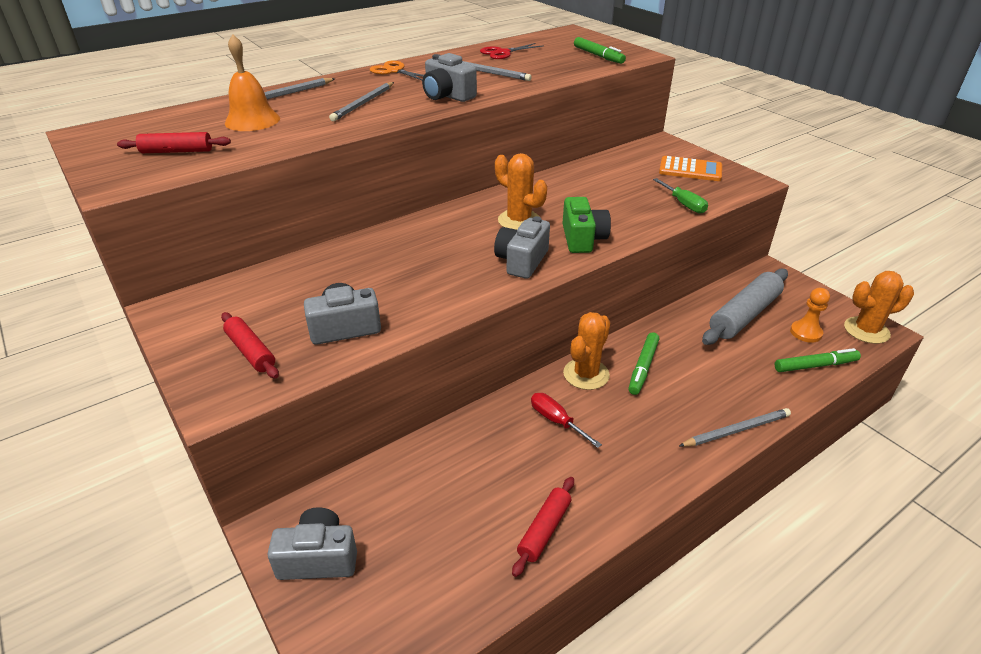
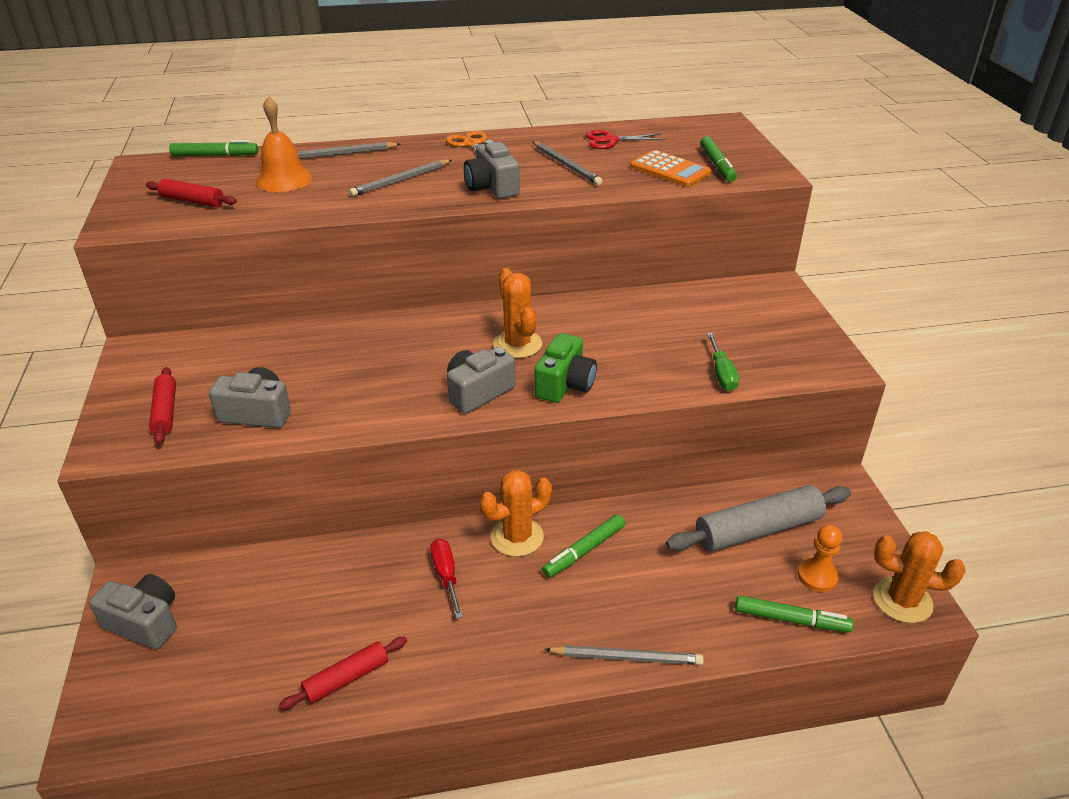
camera: 25 degrees right, 0 degrees up
(159, 114) = (215, 155): none -> green marker
(690, 170) = (775, 331): orange calculator -> orange calculator (670, 170)

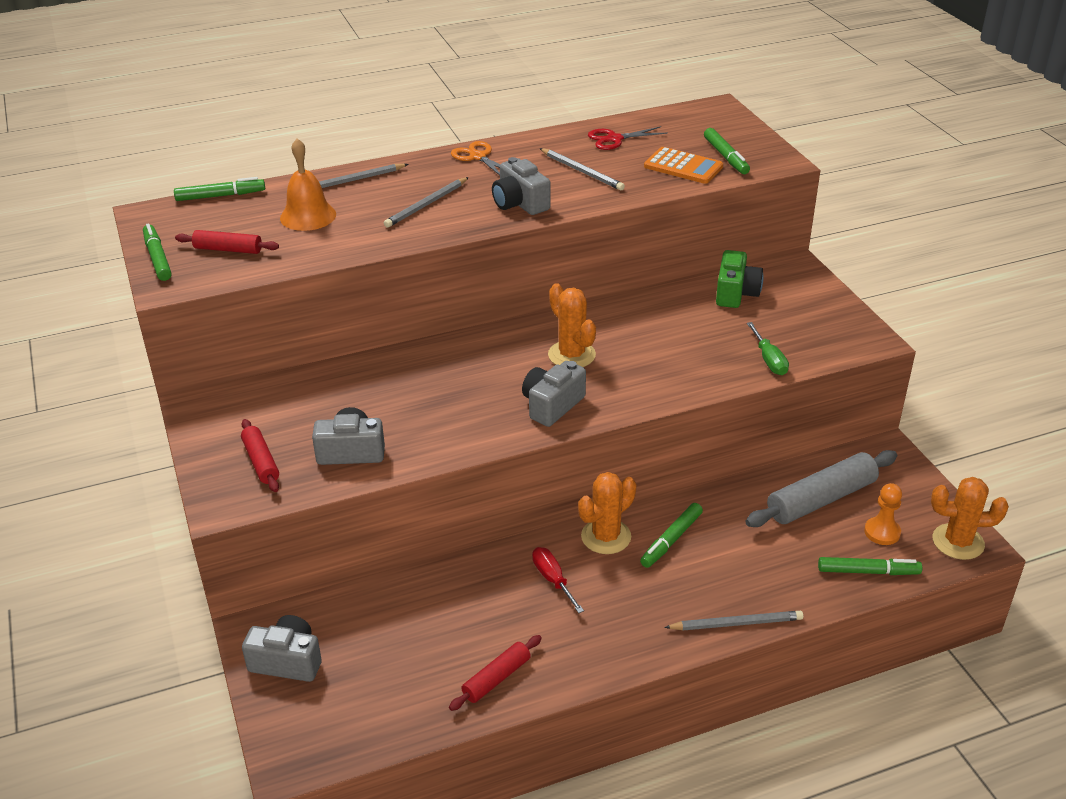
camera: 10 degrees left, 0 degrees up
(124, 202) = (157, 258): none -> green marker
(565, 384) = (630, 388): green camera -> green camera (736, 293)

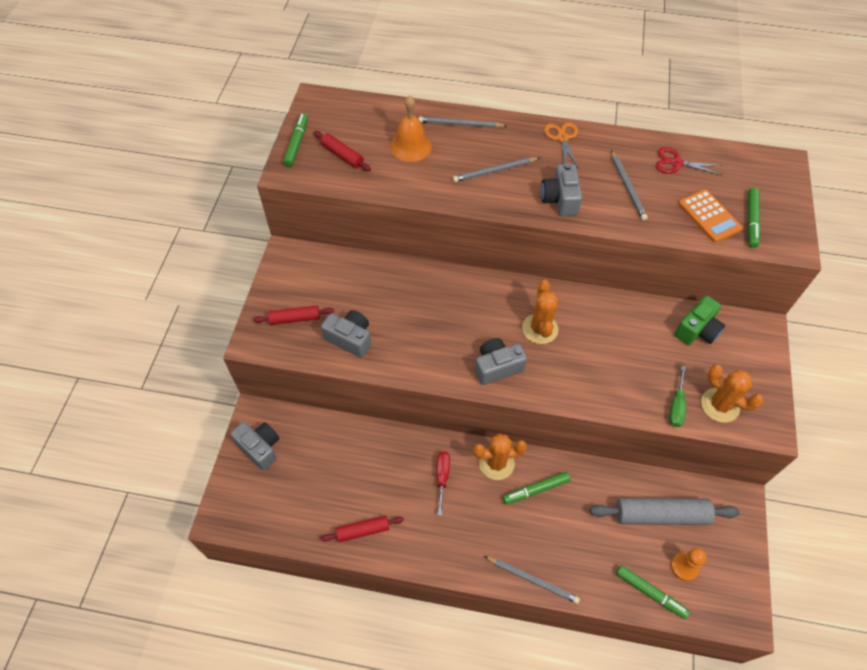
camera: 30 degrees right, 20 degrees up
(220, 196) = (369, 102): green marker -> none
(261, 461) = (295, 319): red rolling pin -> red rolling pin turned 75 degrees clockwise
(958, 542) = (734, 607): orange cactus -> orange cactus (719, 405)

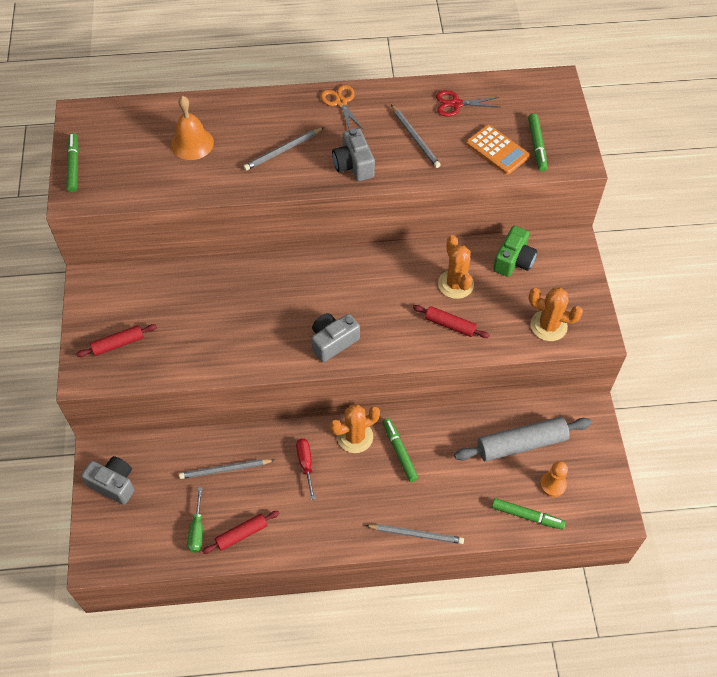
camera: 15 degrees left, 0 degrees up
(342, 155) = (125, 168): red rolling pin -> red rolling pin (450, 325)
(350, 339) = (180, 350): grey camera -> none
(460, 124) = (236, 110): grey pencil -> grey pencil (225, 469)
(536, 490) = (399, 452): green marker -> green marker turned 105 degrees clockwise
(540, 329) = (365, 295): orange cactus -> orange cactus (455, 284)
(676, 406) = (509, 336): green screwdriver -> green screwdriver (197, 530)

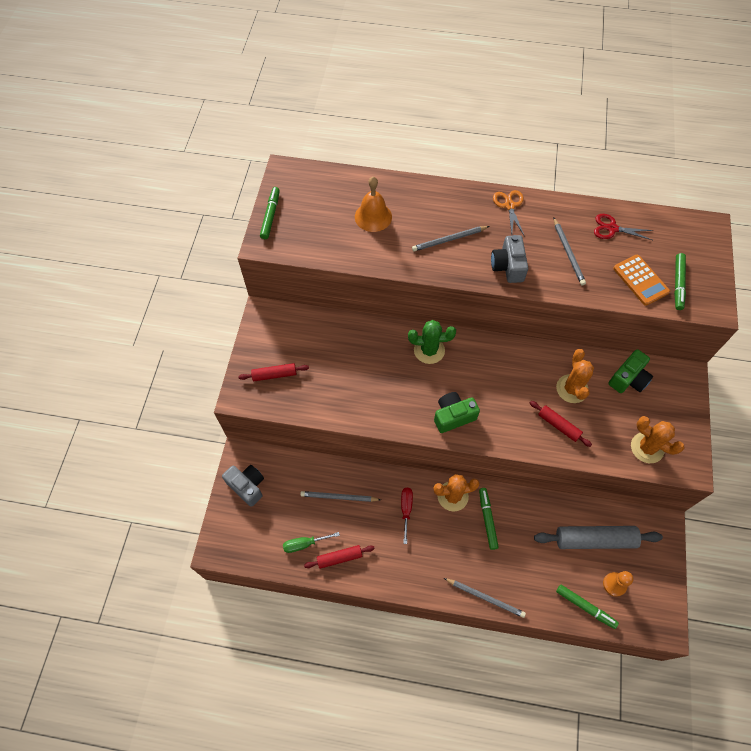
camera: 15 degrees right, 5 degrees up
(197, 530) = (304, 544): green screwdriver -> green screwdriver turned 60 degrees clockwise
(290, 279) = (429, 350): none -> green cactus
(333, 341) = (453, 416): grey camera -> green camera

